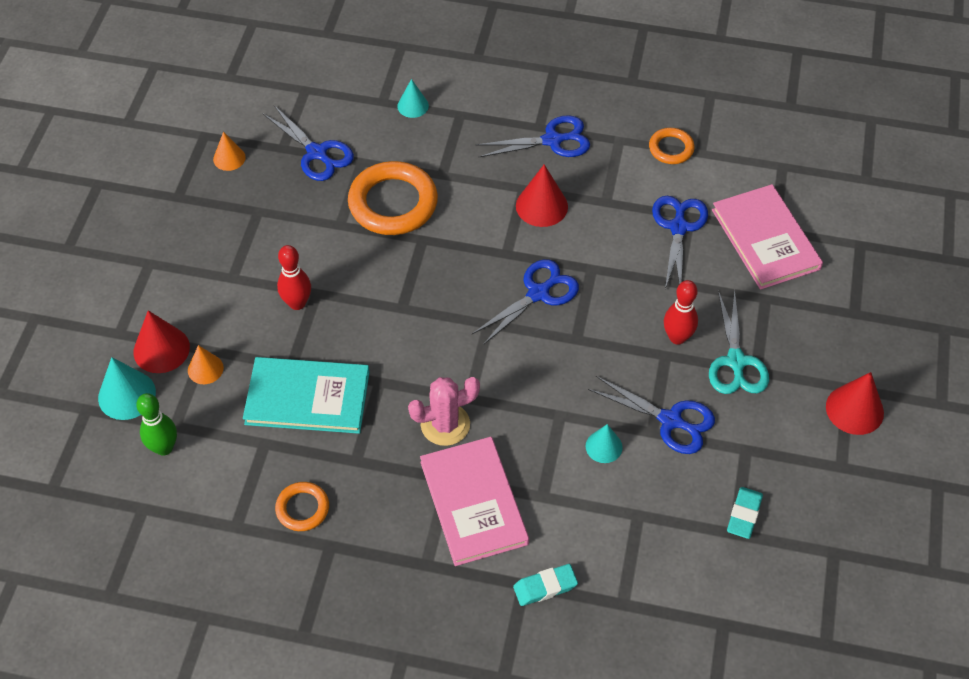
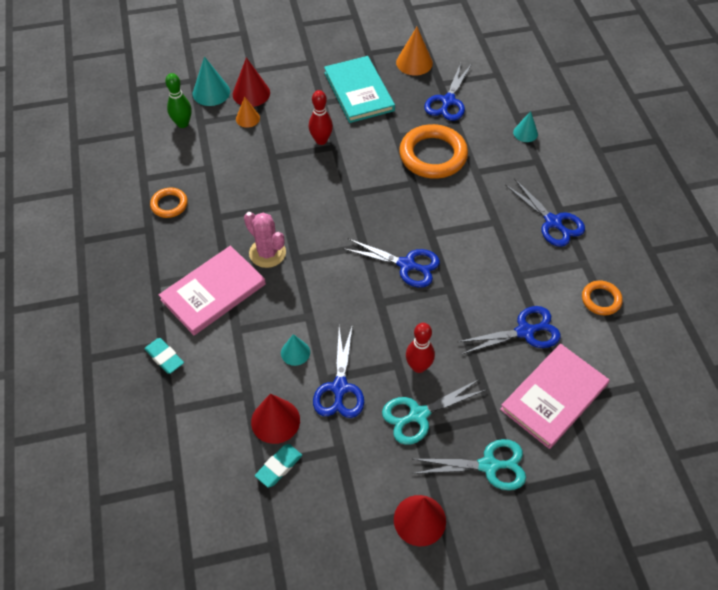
camera: 65 degrees right, 0 degrees up
(229, 158) = (414, 62): orange cone -> orange cone, size x1.58
(307, 397) = (252, 174): turquoise book -> turquoise book (359, 91)
(541, 206) = (487, 238): red cone -> red cone (275, 421)
(744, 515) = (279, 467): turquoise eraser -> turquoise eraser turned 45 degrees counterclockwise
(818, 326) = (489, 465): none -> turquoise scissors

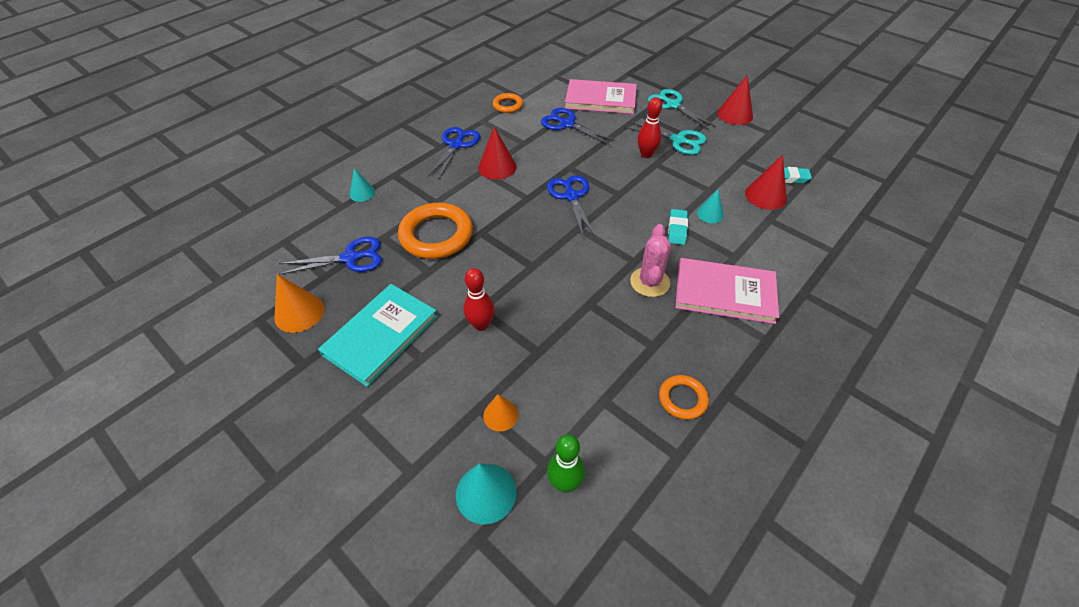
camera: 125 degrees left, 5 degrees down
(164, 357) = (810, 283): turquoise eraser -> turquoise eraser (677, 229)
(251, 93) = (455, 442): red cone -> red cone (497, 167)
(339, 388) = (705, 180): blue scissors -> none

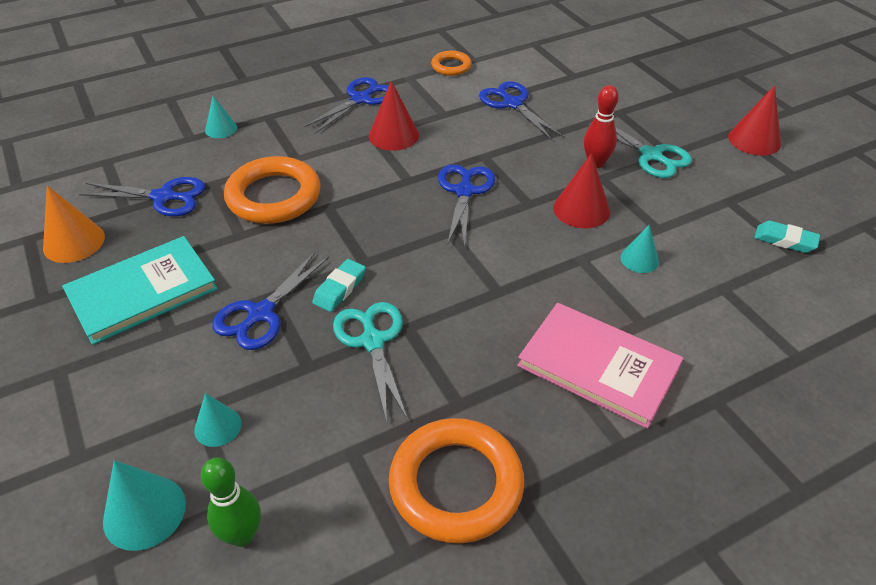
camera: 20 degrees right, 5 degrees down
(481, 325) = (261, 314): red bowling pin -> blue scissors
(500, 415) = (218, 426): orange cone -> turquoise cone
(600, 99) = (575, 83): pink book -> none
(650, 282) = (502, 323): pink cactus -> none
(672, 105) = (670, 109): turquoise scissors -> turquoise scissors (373, 341)
(677, 229) = (580, 267): turquoise eraser -> turquoise eraser (339, 289)
(682, 399) = (456, 484): orange ring -> orange ring, size x1.92
(765, 196) = (736, 256): red cone -> red cone (581, 209)

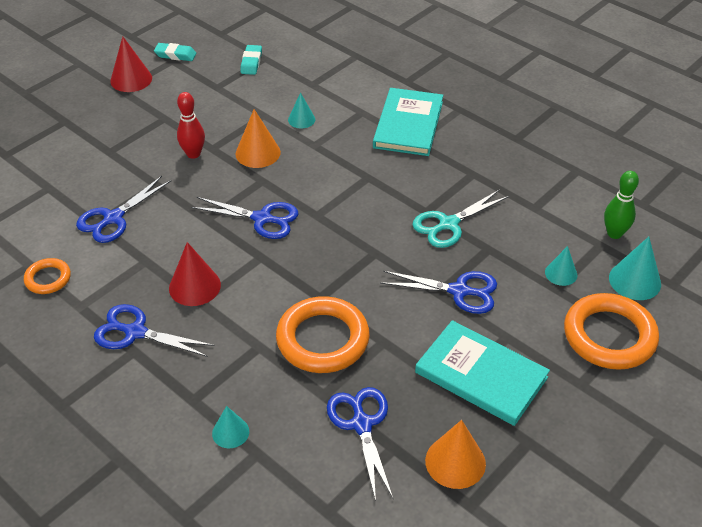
camera: 110 degrees left, 0 degrees up
(339, 289) = (410, 257): turquoise eraser -> turquoise eraser (175, 55)
(456, 484) = (525, 162): orange ring -> orange ring (609, 336)
(464, 191) = (262, 219): blue scissors -> blue scissors turned 150 degrees counterclockwise
(581, 209) = (258, 153): red cone -> orange cone
(598, 366) = (408, 124): pink book -> turquoise book
(651, 155) = (171, 127): turquoise scissors -> none

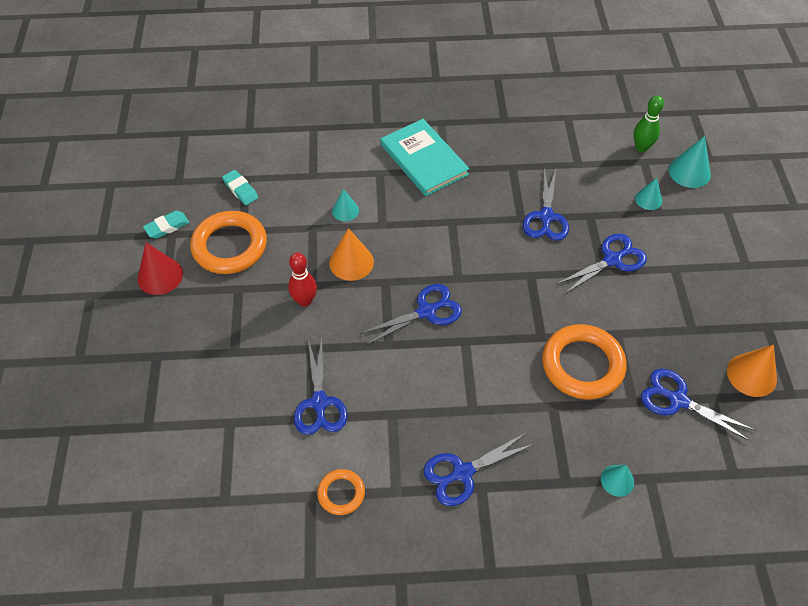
camera: 45 degrees left, 10 degrees up
(194, 286) = (453, 402): red cone -> none
(448, 224) = (546, 217): turquoise scissors -> blue scissors
(481, 375) = (694, 306): turquoise book -> none
(609, 336) = (721, 220): orange ring -> orange ring (230, 246)

